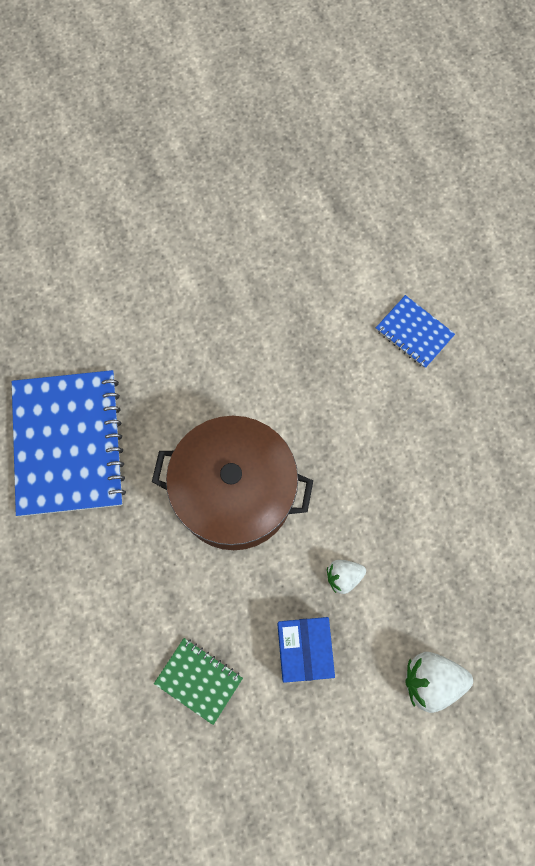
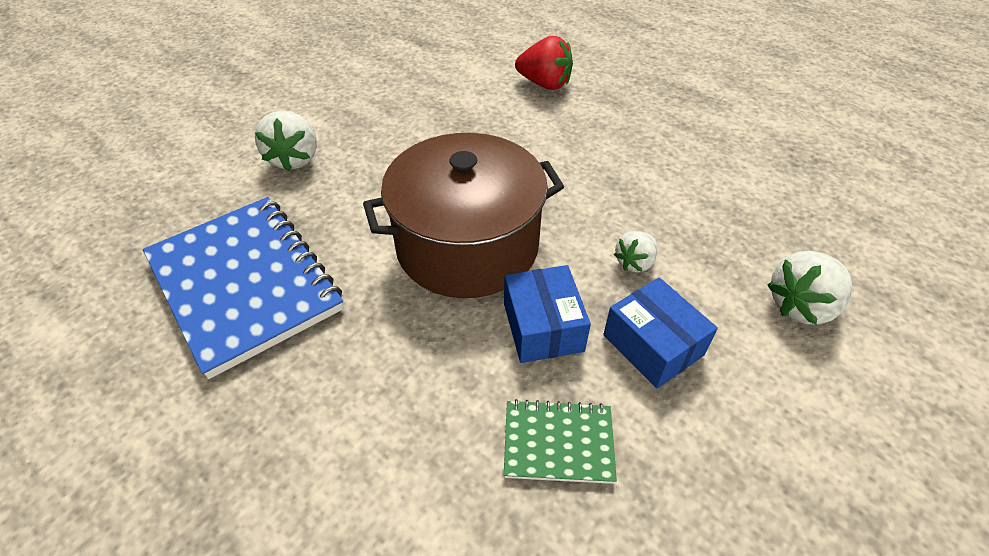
camera: 30 degrees left, 25 degrees down
(153, 324) = (294, 159): none -> white strawberry
(242, 594) = (543, 327): none -> blue box
(414, 333) = (544, 84): blue notebook -> red strawberry

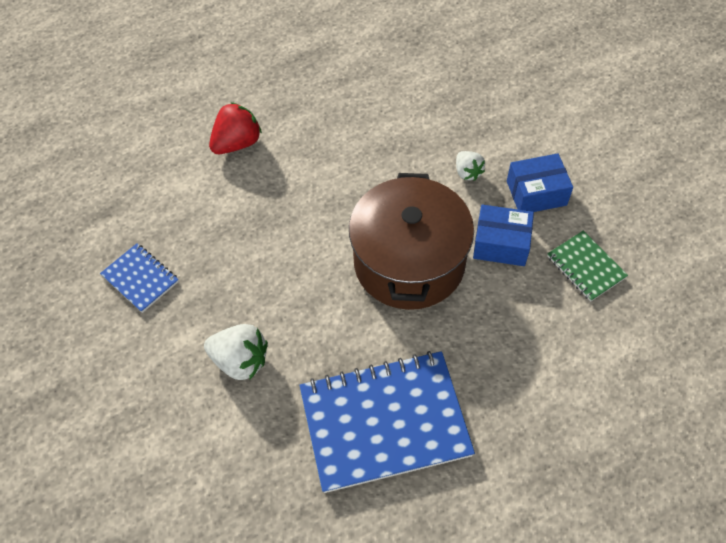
camera: 65 degrees left, 10 degrees up
(362, 78) = (140, 278): none -> blue notebook
(558, 442) = (585, 267): green notebook -> green notebook turned 60 degrees counterclockwise
(801, 306) = (535, 109): white strawberry -> none

